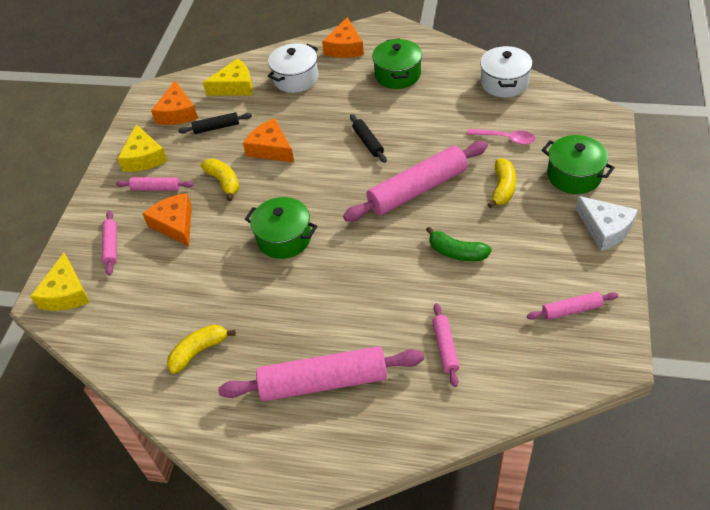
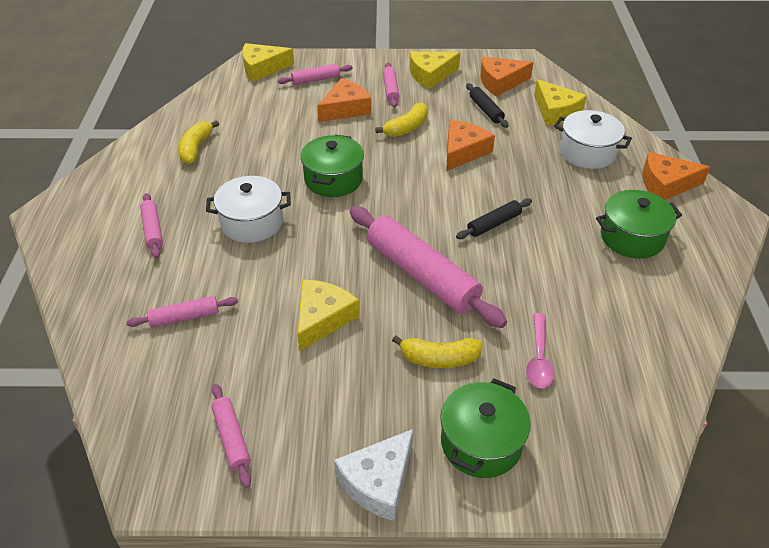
camera: 75 degrees right, 5 degrees down
(199, 351) = (196, 148): yellow banana -> yellow banana turned 120 degrees counterclockwise
(323, 382) = (153, 230): pink rolling pin -> pink rolling pin, size x0.48
(457, 252) = (322, 318): green banana -> yellow cheese
(504, 83) = (662, 352): white pot -> white pot (252, 222)

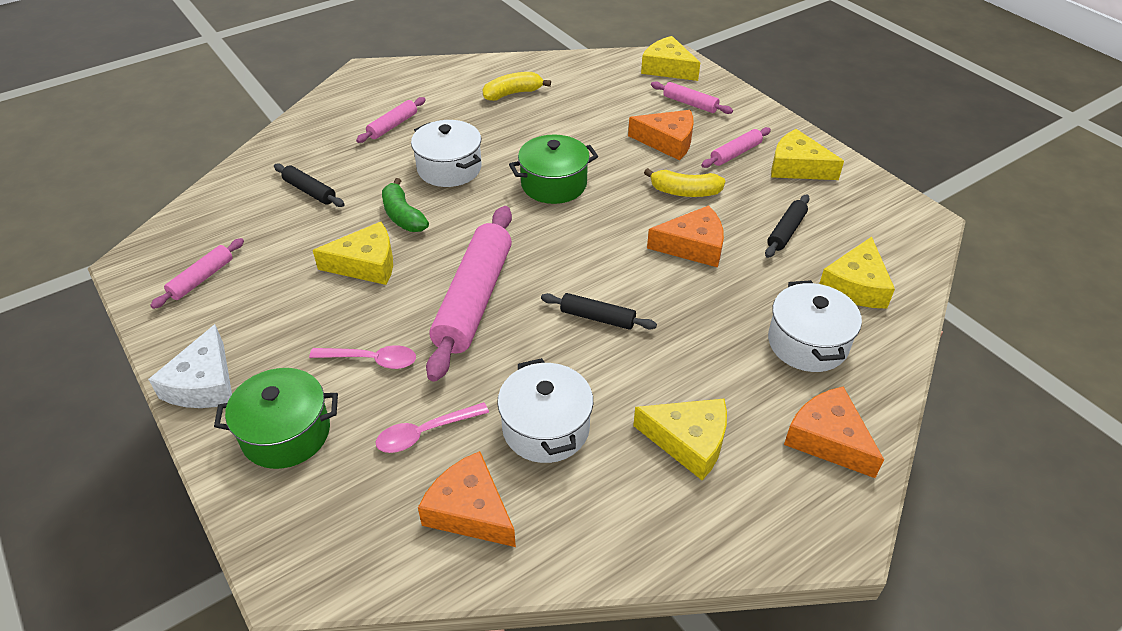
camera: 55 degrees right, 0 degrees up
(185, 317) = (310, 191): pink rolling pin -> black rolling pin
(284, 273) = (403, 216): none -> green banana
(378, 481) = (204, 383): white cheese -> white cheese turned 90 degrees counterclockwise
(439, 359) = (371, 360): yellow banana -> pink spoon
(500, 82) = (854, 220): orange cheese -> orange cheese (470, 510)
(577, 294) = (546, 428): none -> white pot
(632, 237) = (688, 441): green pot -> yellow cheese

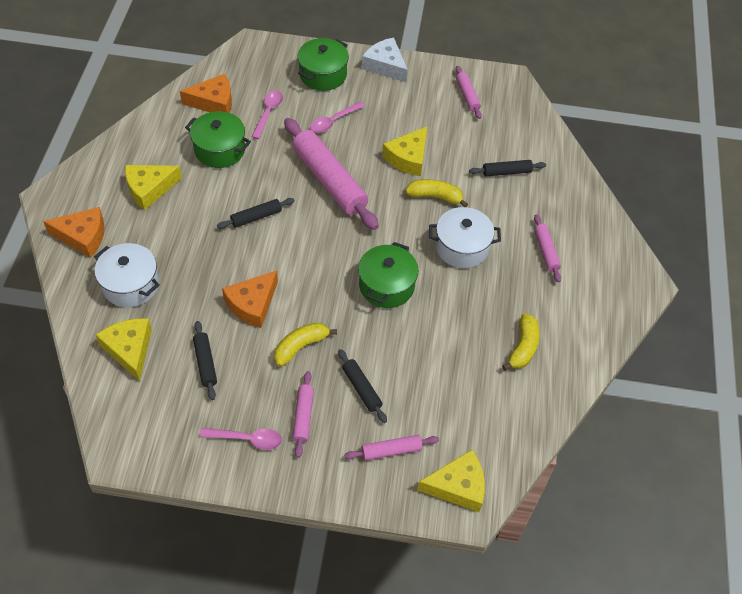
camera: 130 degrees right, 10 degrees up
(403, 216) = (435, 196): green banana -> yellow banana
(546, 428) = (220, 150): white pot -> green pot
(667, 142) = (361, 388): orange cheese -> black rolling pin
(797, 167) = (247, 439): yellow cheese -> pink spoon

